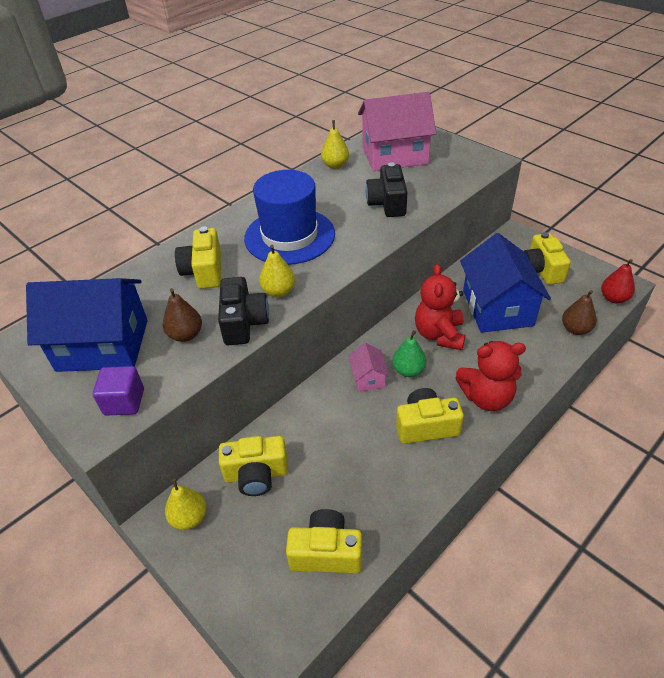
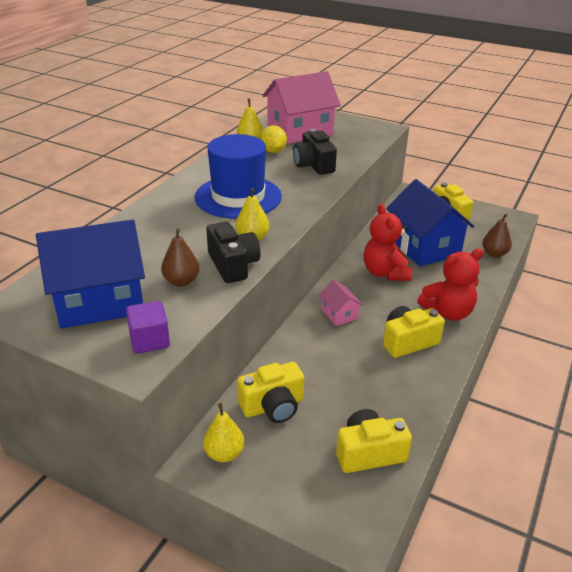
camera: 20 degrees left, 10 degrees down
(204, 271) = (170, 232): yellow camera -> none
(354, 180) = (273, 151): none -> yellow lemon
(408, 370) = (372, 303): green pear -> none
(613, 298) = (512, 228): red pear -> none

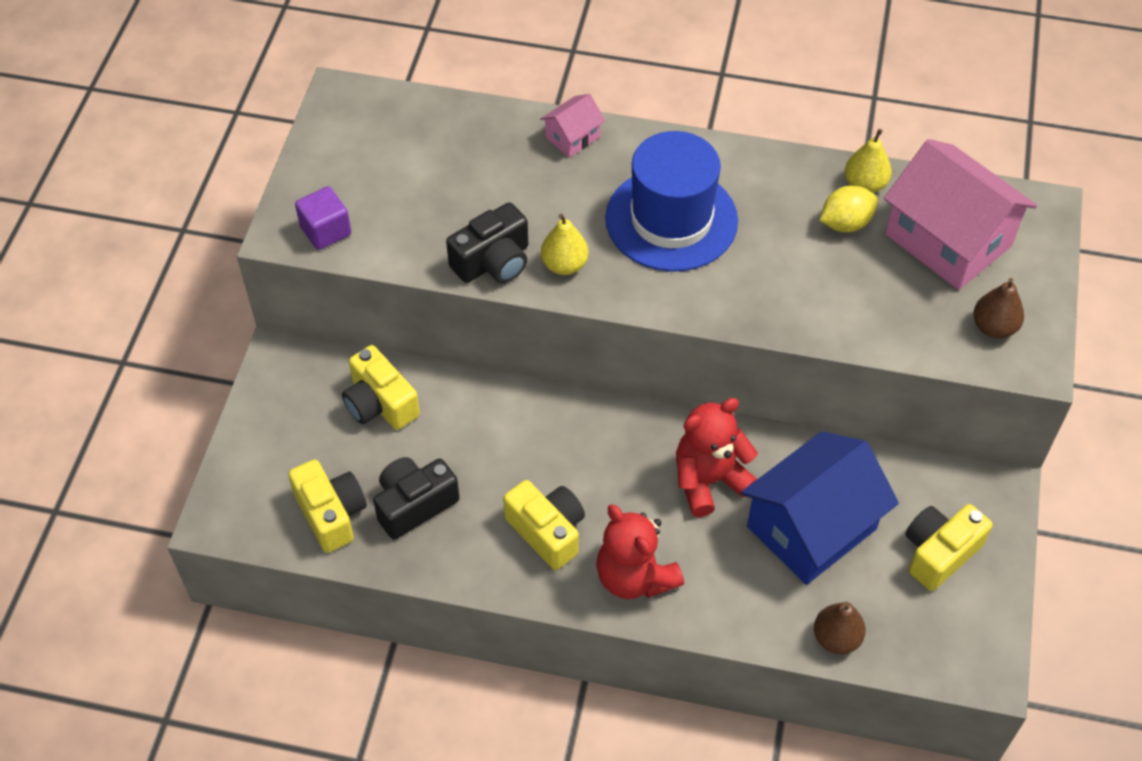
camera: 75 degrees right, 20 degrees up
(100, 301) = (381, 164): blue house -> none
(181, 281) = (441, 222): brown pear -> brown pear (993, 327)
(224, 454) = (298, 377): yellow pear -> none
(313, 165) = (820, 287): black camera -> black camera (414, 505)
(339, 314) = (581, 438): pink house -> pink house (572, 137)

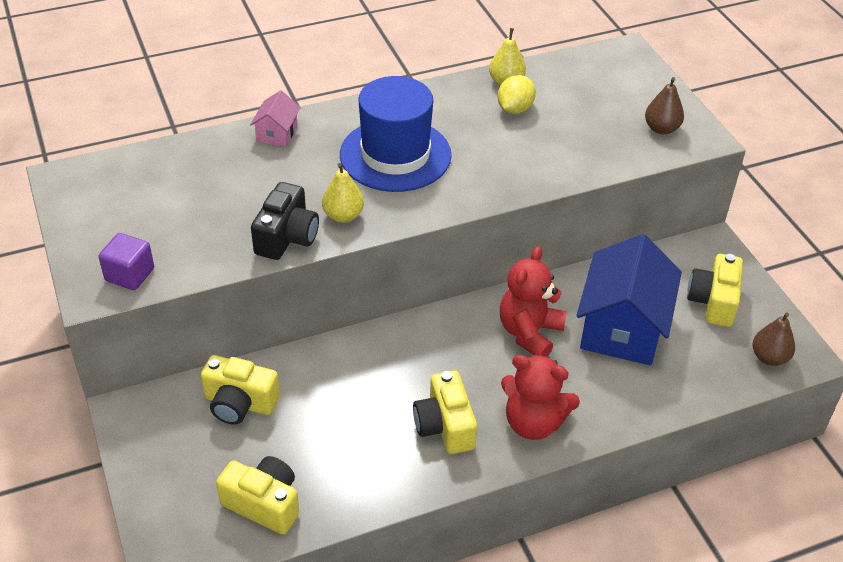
camera: 35 degrees left, 10 degrees down
(414, 505) = (327, 461): black camera -> none
(547, 531) = (445, 426): yellow camera -> yellow camera turned 120 degrees counterclockwise
(836, 638) = (699, 388): brown pear -> brown pear (769, 357)
(948, 240) = (587, 92): pink house -> none

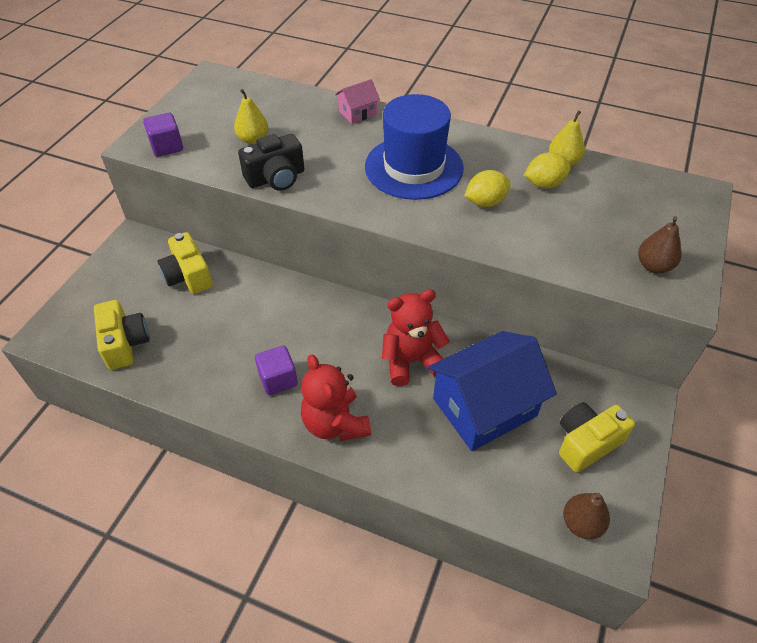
camera: 45 degrees right, 5 degrees up
(343, 216) = (327, 185): yellow pear -> yellow pear (253, 139)
(445, 426) = (278, 379): yellow camera -> purple cube
(490, 151) = (485, 202): none -> yellow lemon

